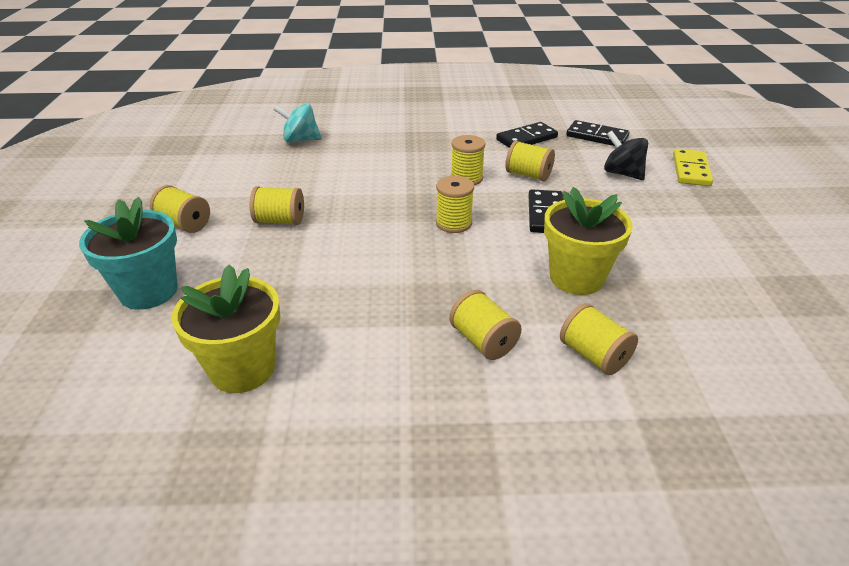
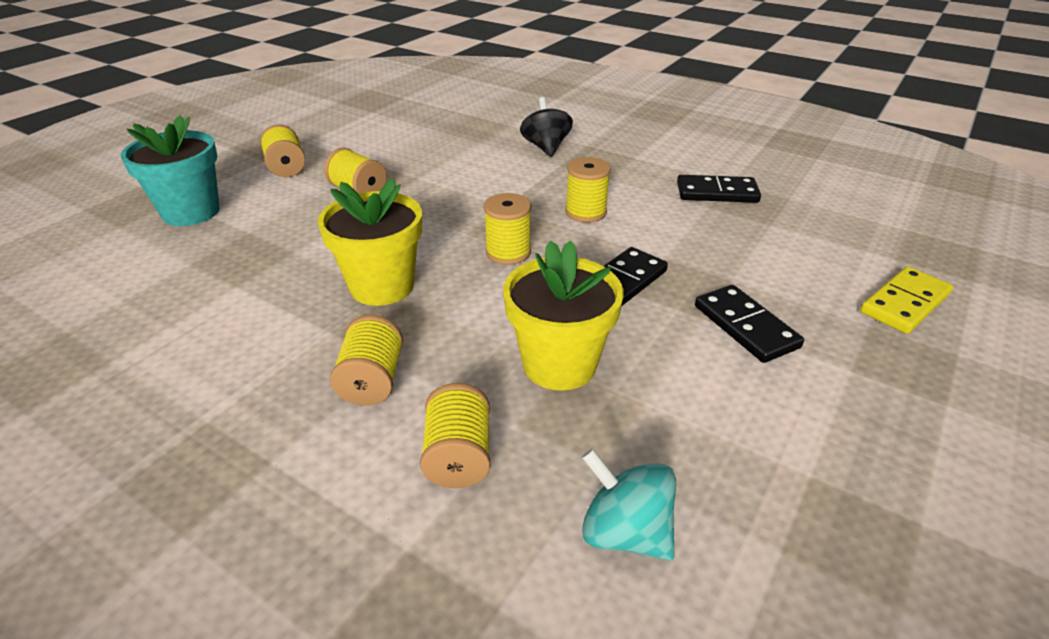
camera: 35 degrees right, 0 degrees up
(242, 369) = (162, 303): yellow flower pot -> yellow flower pot (382, 286)
(300, 140) = (475, 125): turquoise spinning top -> turquoise spinning top (625, 532)
(528, 175) = (662, 232): yellow spool -> none
(597, 136) = (817, 218): black domino -> black domino (746, 326)
(622, 173) = (790, 272): black spinning top -> black spinning top (546, 147)

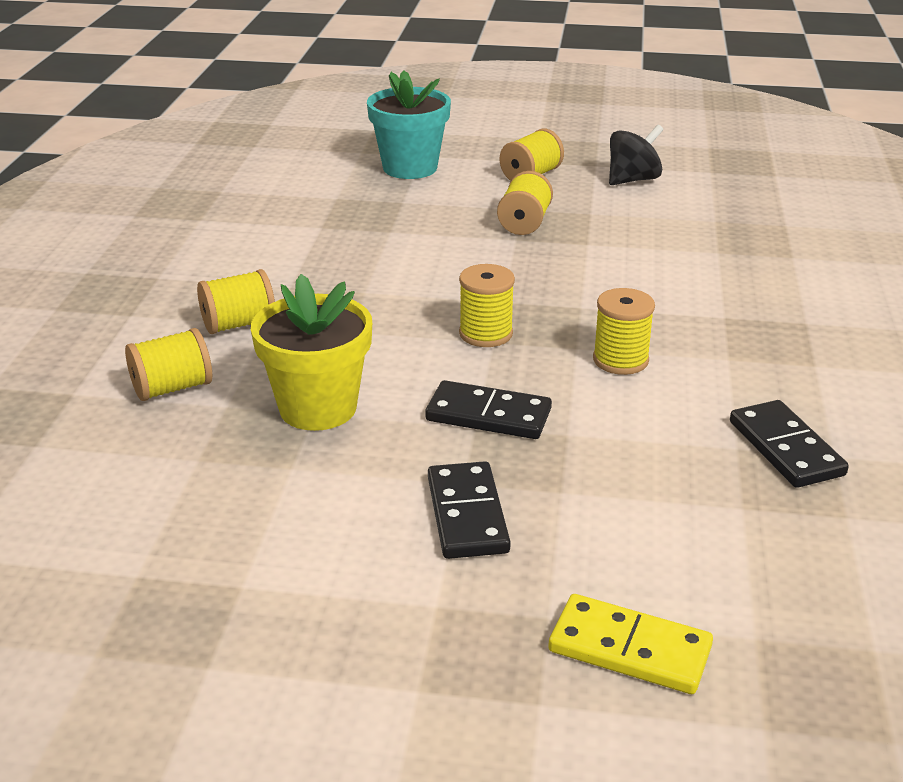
camera: 65 degrees right, 5 degrees down
(382, 286) = (370, 287): yellow flower pot -> none
(546, 147) = (759, 296): black spinning top -> black spinning top (633, 180)
(625, 532) = (125, 486): turquoise spinning top -> none
(746, 326) = (467, 514): black domino -> black domino turned 45 degrees counterclockwise

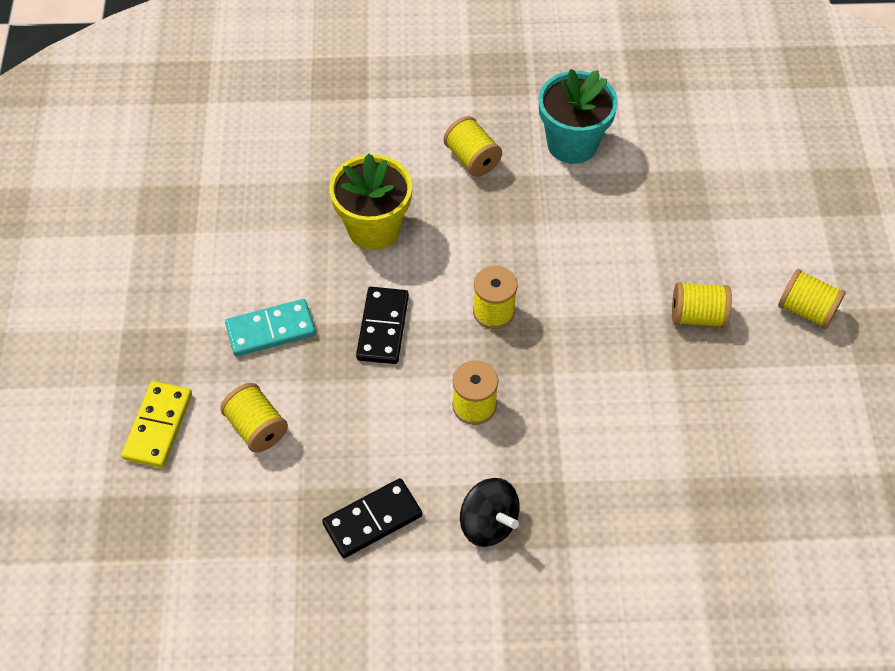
camera: 80 degrees right, 25 degrees up
(172, 388) = (383, 145): yellow spool -> yellow spool (257, 427)
(410, 168) = (786, 211): turquoise flower pot -> turquoise flower pot (572, 144)
(467, 514) = (271, 330): black domino -> turquoise domino
(633, 180) = (829, 399): black spinning top -> black spinning top (488, 523)

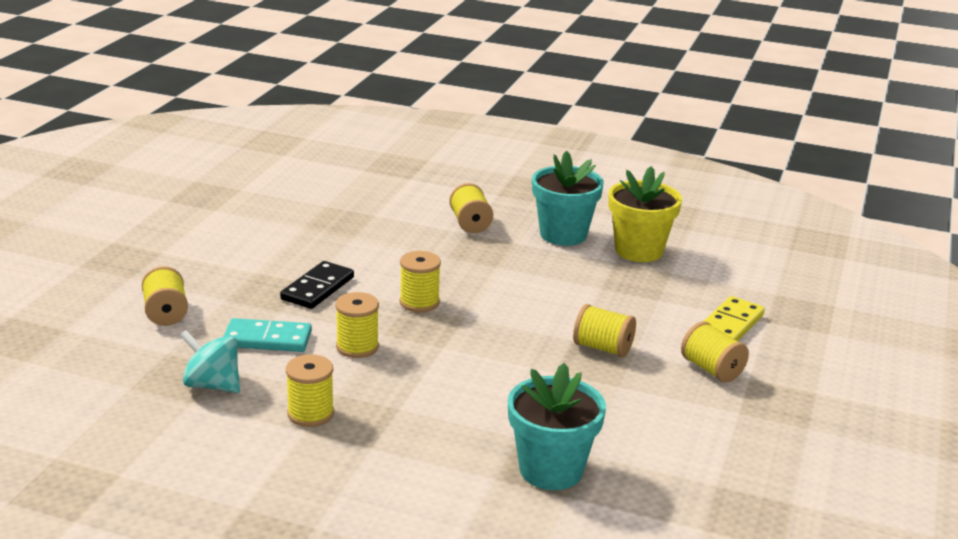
camera: 20 degrees right, 30 degrees down
(158, 426) = (90, 293): yellow domino -> yellow domino (730, 325)
(271, 330) = (225, 268): turquoise domino -> turquoise domino (267, 339)
(372, 519) = (212, 385): black domino -> turquoise spinning top
(374, 228) = (357, 239): yellow flower pot -> yellow flower pot (639, 250)
(488, 523) = (310, 414): black spinning top -> yellow spool
(738, 512) = (551, 470): none -> turquoise flower pot

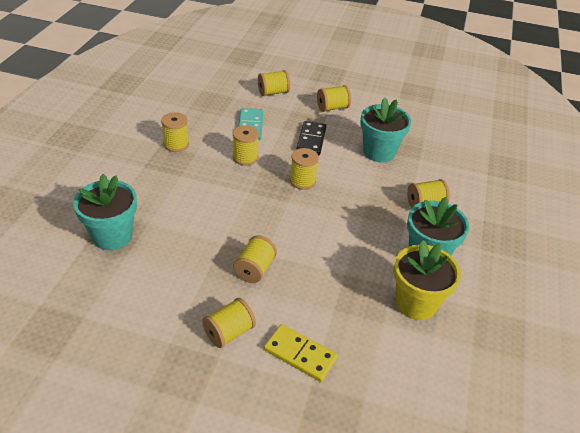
camera: 85 degrees right, 15 degrees up
(212, 385) = (203, 112): turquoise spinning top -> none
(230, 264) = (332, 108): none -> yellow spool
(317, 288) = (311, 140): black domino -> black domino turned 75 degrees clockwise
(355, 240) = (379, 152): none -> turquoise flower pot

